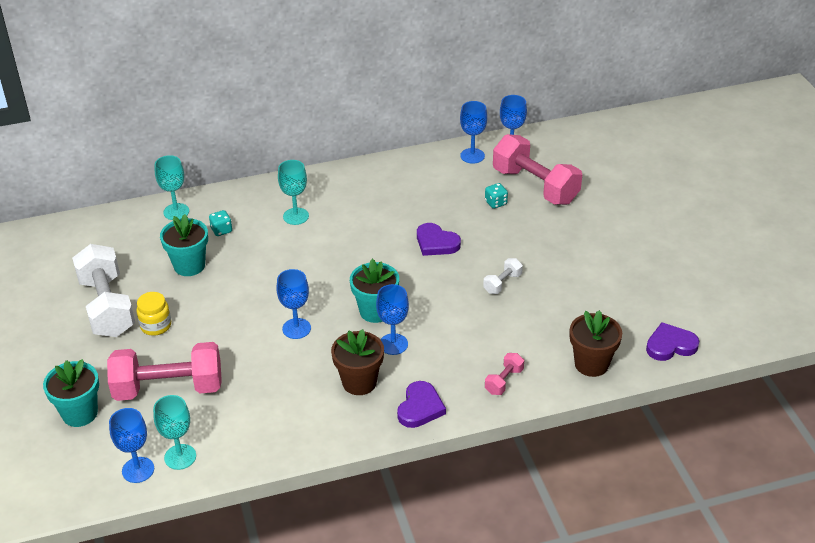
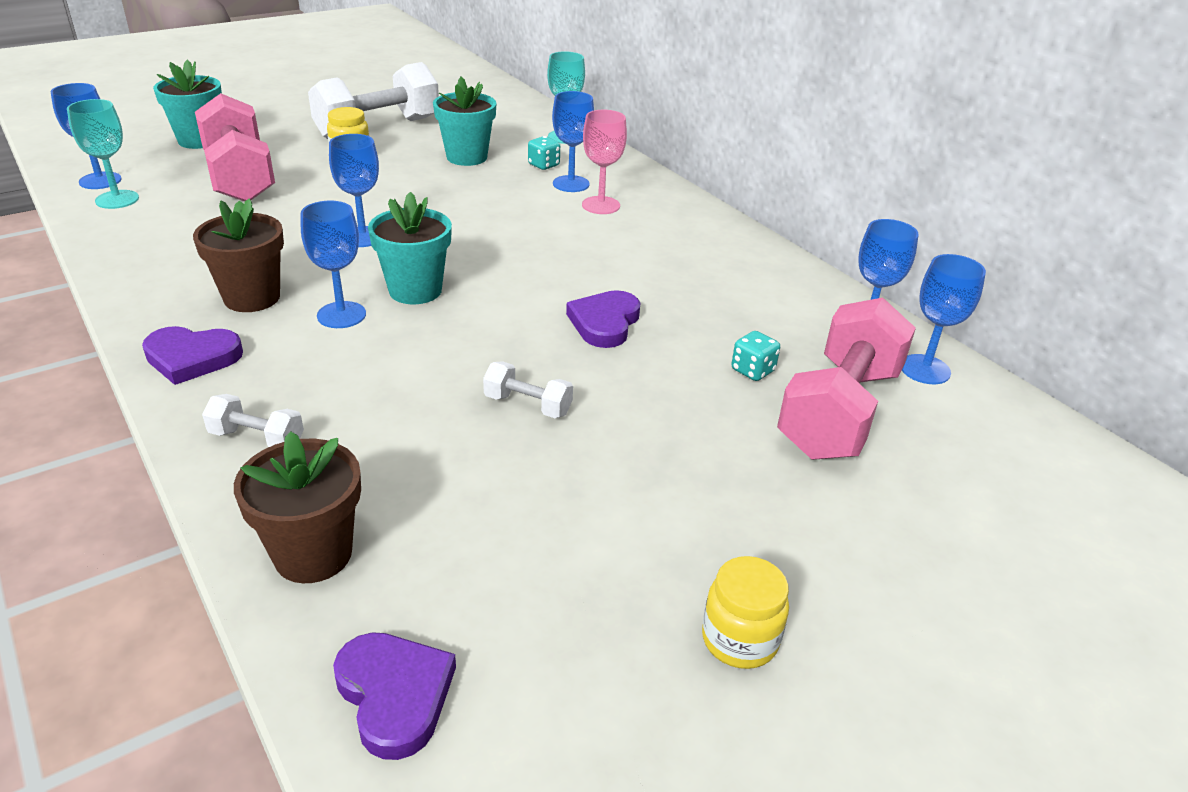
camera: 70 degrees right, 5 degrees down
(258, 223) = (571, 184): none -> blue goblet
(296, 216) = (601, 205): turquoise goblet -> pink goblet
(504, 381) = (257, 439): pink dumbbell -> white dumbbell
(660, 253) = (739, 640): none -> yellow jar

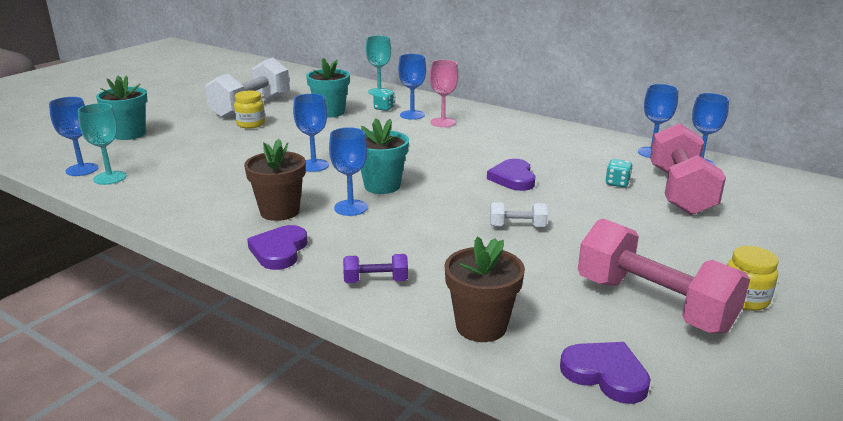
camera: 20 degrees left, 10 degrees down
(192, 358) = (279, 251): purple heart -> purple heart turned 120 degrees clockwise
(240, 177) = (186, 149): pink dumbbell -> pink dumbbell (653, 304)
(257, 439) = (376, 281): white dumbbell -> purple dumbbell

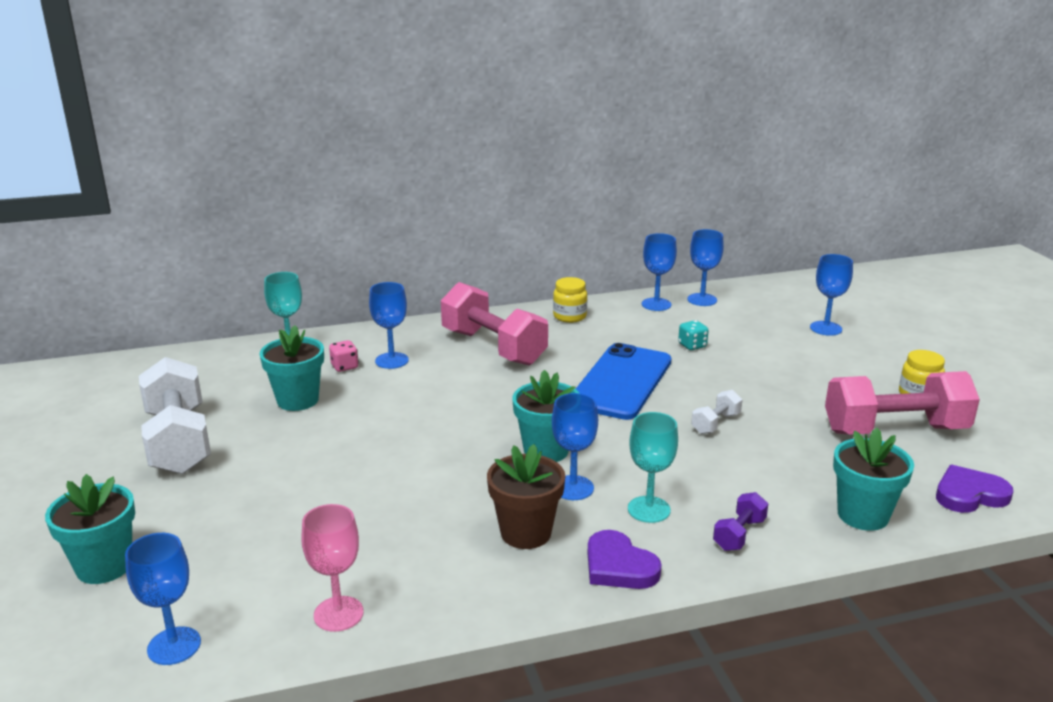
camera: 50 degrees left, 0 degrees up
(110, 178) = (245, 628): turquoise goblet -> turquoise goblet (649, 509)
(251, 124) = (240, 463): yellow jar -> yellow jar (569, 316)
(314, 165) = (436, 468): blue goblet -> blue goblet (825, 328)
(384, 108) = (344, 366): turquoise dice -> pink dice
(443, 122) = (440, 355): pink goblet -> pink goblet (338, 614)
(481, 326) = (862, 515): brown flower pot -> turquoise flower pot
(513, 178) = (621, 382): purple heart -> blue phone
(680, 191) = (738, 331): pink dumbbell -> pink dumbbell (493, 347)

